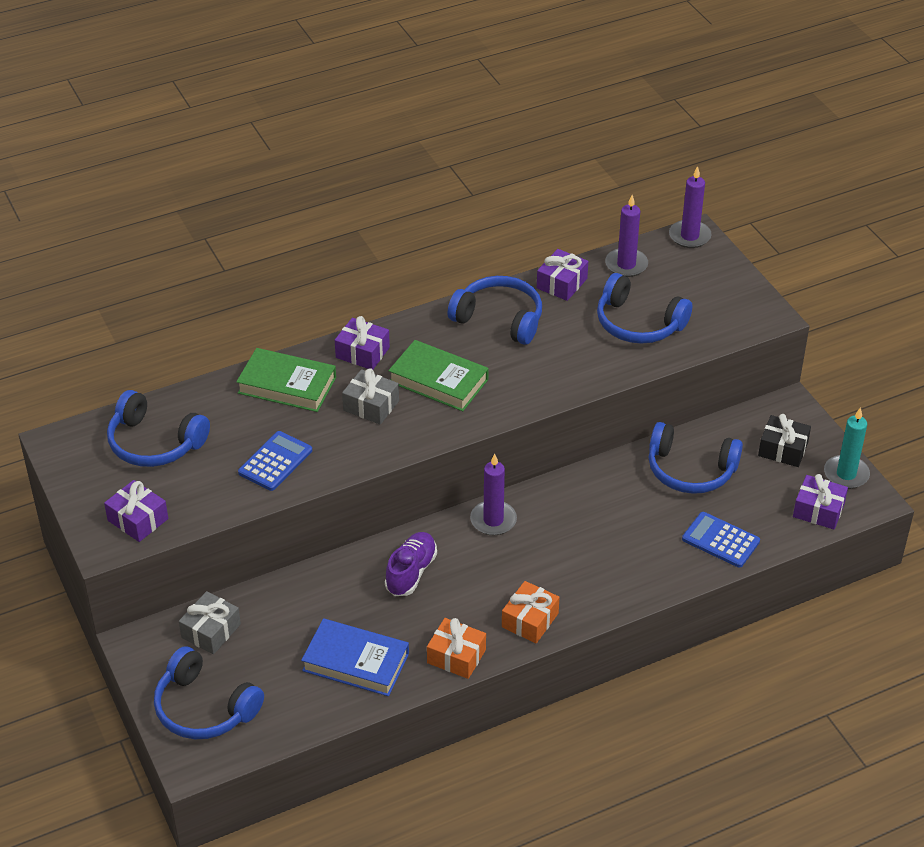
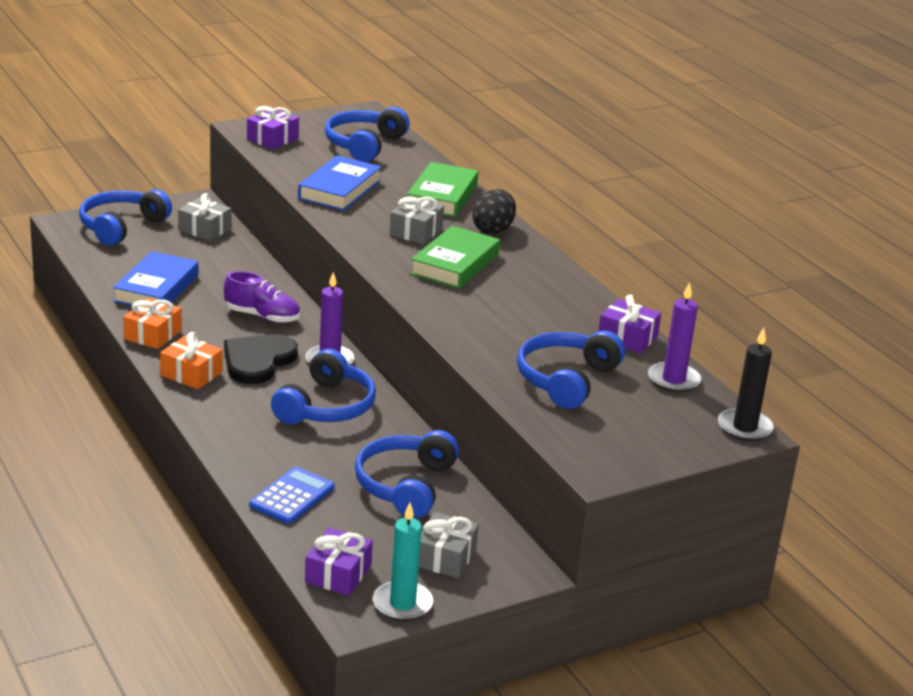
camera: 85 degrees right, 15 degrees down
(275, 461) = (339, 190): blue calculator -> blue book
(362, 352) = (493, 230): purple gift -> black egg
(499, 319) = (558, 299): blue headphones -> blue headphones (326, 407)
(500, 572) = (258, 361): none -> black heart
(689, 236) = (744, 427): purple candle -> black candle
(783, 449) = (445, 557): black gift -> grey gift

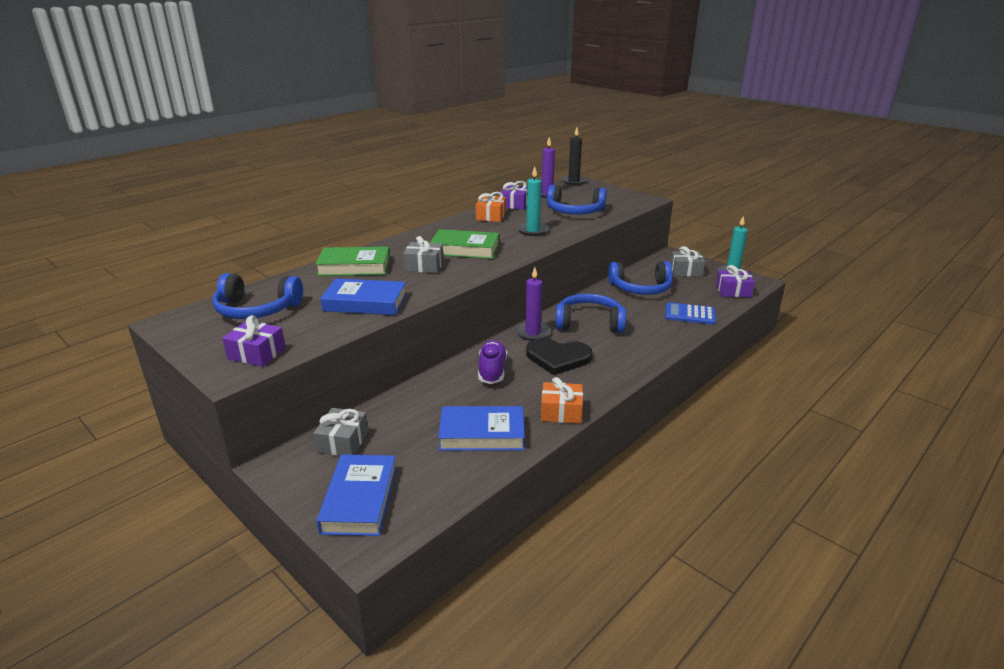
camera: 105 degrees left, 0 degrees up
(121, 227) = (360, 499): blue headphones -> blue book
(191, 374) = (600, 379): orange gift -> orange gift (491, 216)
(493, 230) = (402, 245): black egg -> none
(496, 324) = (533, 230): none -> turquoise candle

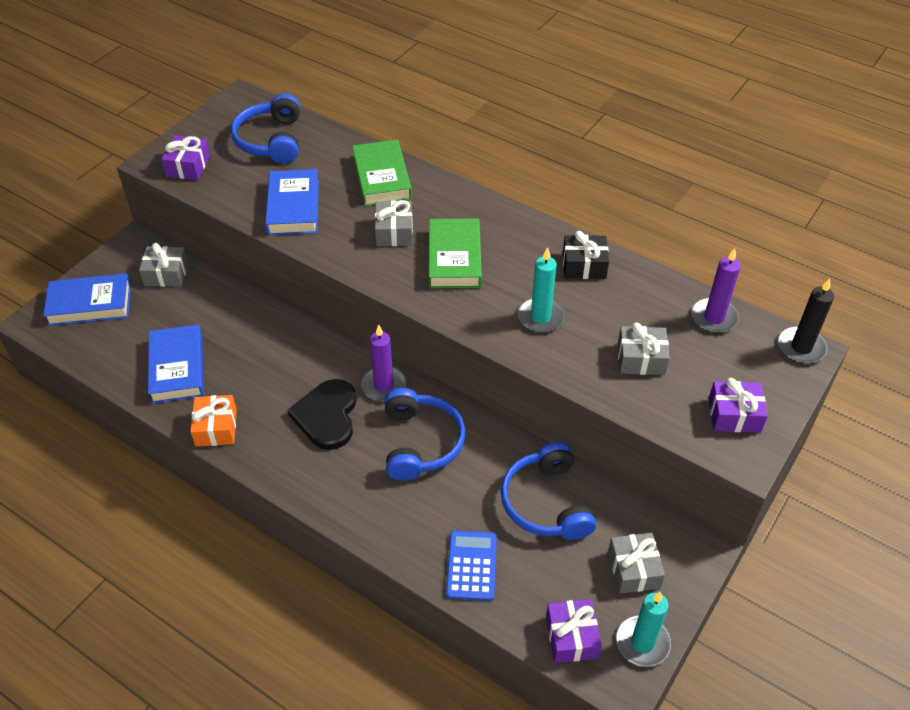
camera: 80 degrees right, 20 degrees up
(491, 216) = (584, 265): orange gift -> black gift
(492, 371) = (292, 359): purple shoe -> none
(514, 204) = (645, 284): purple gift -> purple gift (734, 415)
(575, 211) = (641, 359): blue headphones -> grey gift

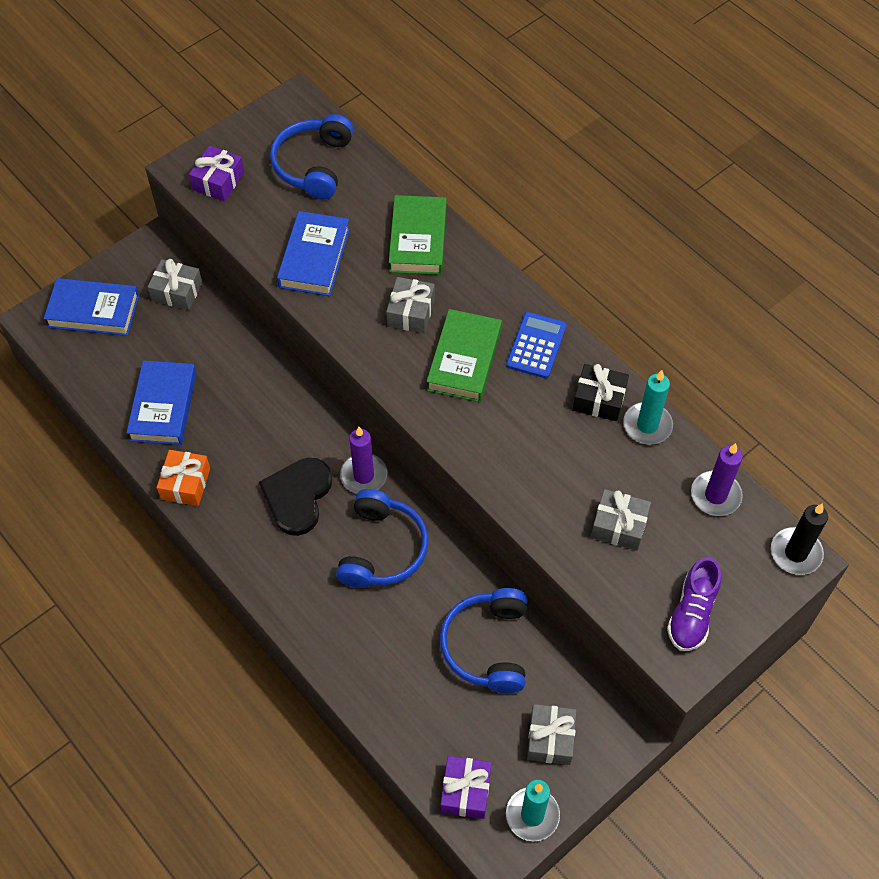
camera: 15 degrees right, 10 degrees up
(471, 566) = (392, 693): blue calculator -> blue calculator (536, 345)
(540, 317) = (531, 452): turquoise candle -> turquoise candle (647, 425)
(734, 415) = (692, 613): purple gift -> purple shoe

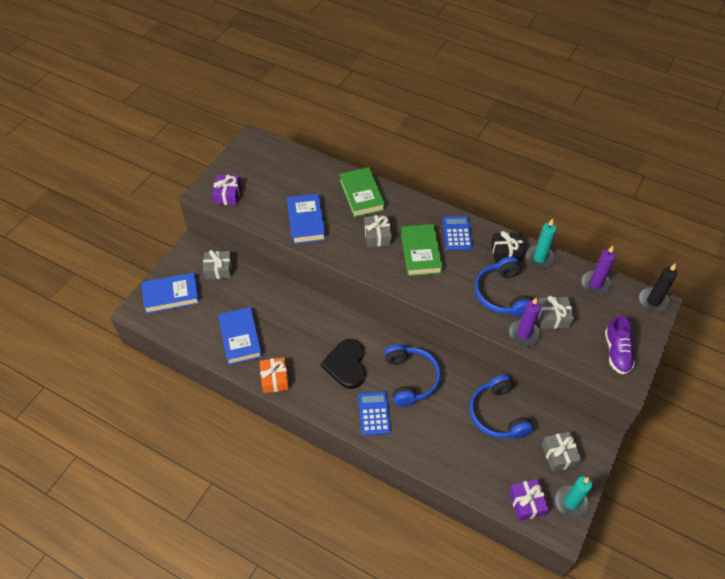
camera: 20 degrees left, 5 degrees down
(304, 582) = (374, 413): none -> blue calculator
(313, 165) = (280, 171): blue headphones -> blue headphones (502, 294)
(363, 475) = (380, 340): purple candle -> purple candle (523, 334)

